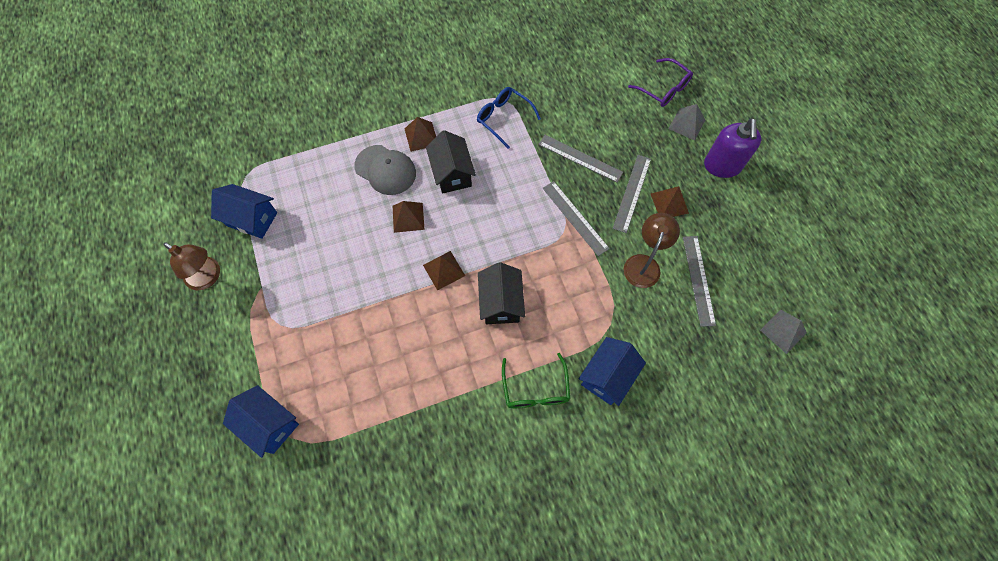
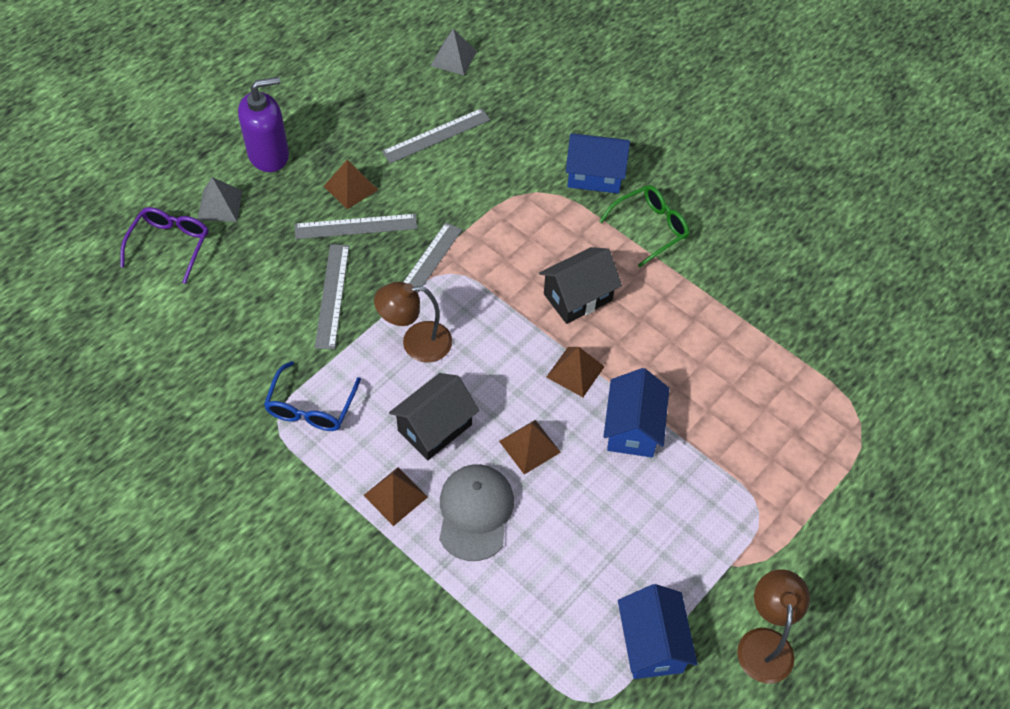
camera: 120 degrees left, 10 degrees down
(269, 424) = (865, 452): blue house -> blue house (632, 428)
(644, 264) = (446, 186): brown lamp -> brown lamp (416, 343)

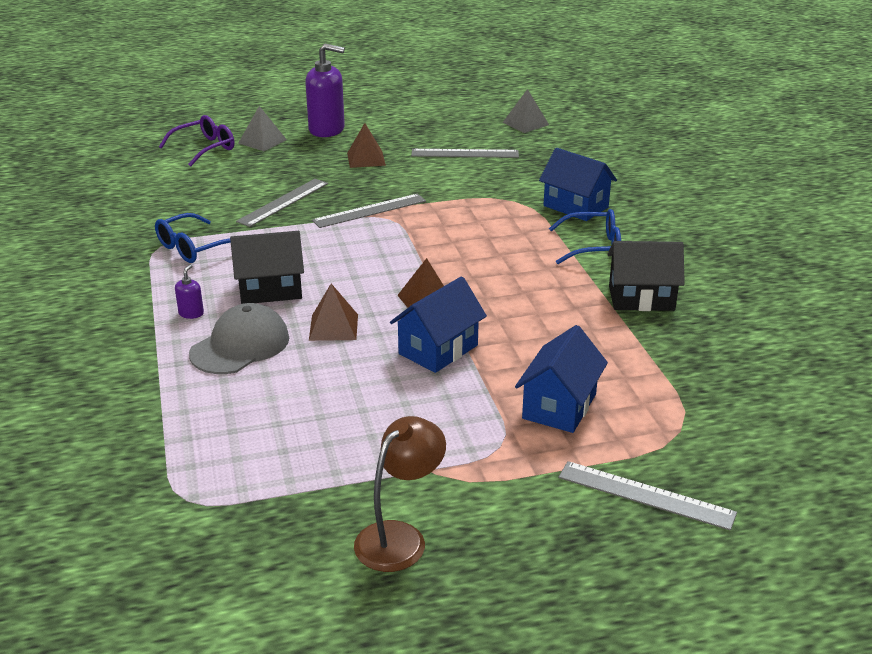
camera: 35 degrees right, 25 degrees down
(356, 226) = (345, 177): grey ruler -> grey ruler (645, 495)
(395, 496) = (191, 313): brown pyramid -> purple soap dispenser
(416, 343) = (315, 243): brown lamp -> none
(577, 297) = (480, 263): black house -> black house (641, 298)
(649, 228) = (593, 247): green glasses -> blue glasses
(651, 644) = (288, 487): blue house -> blue house (559, 406)

